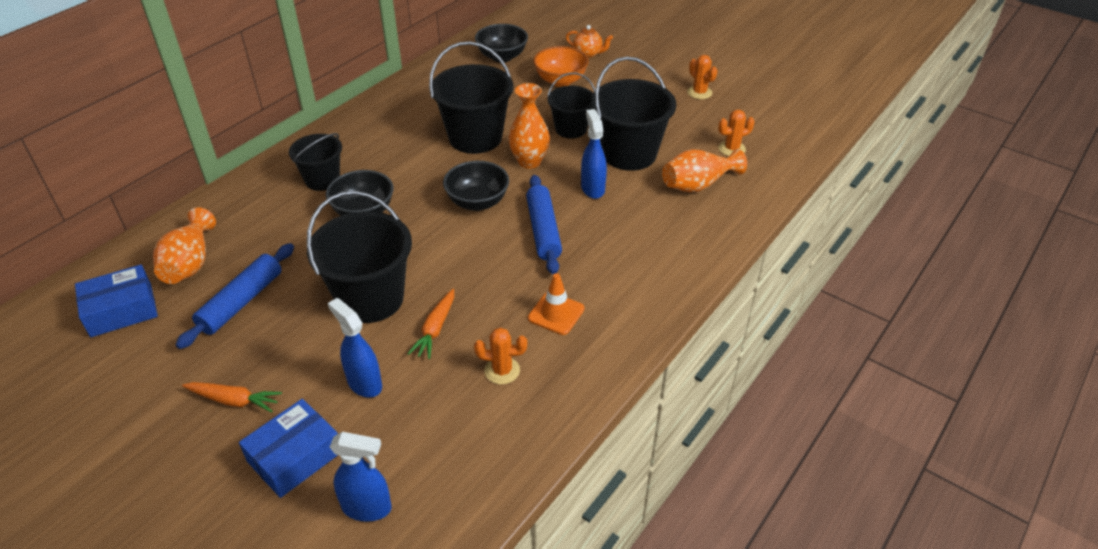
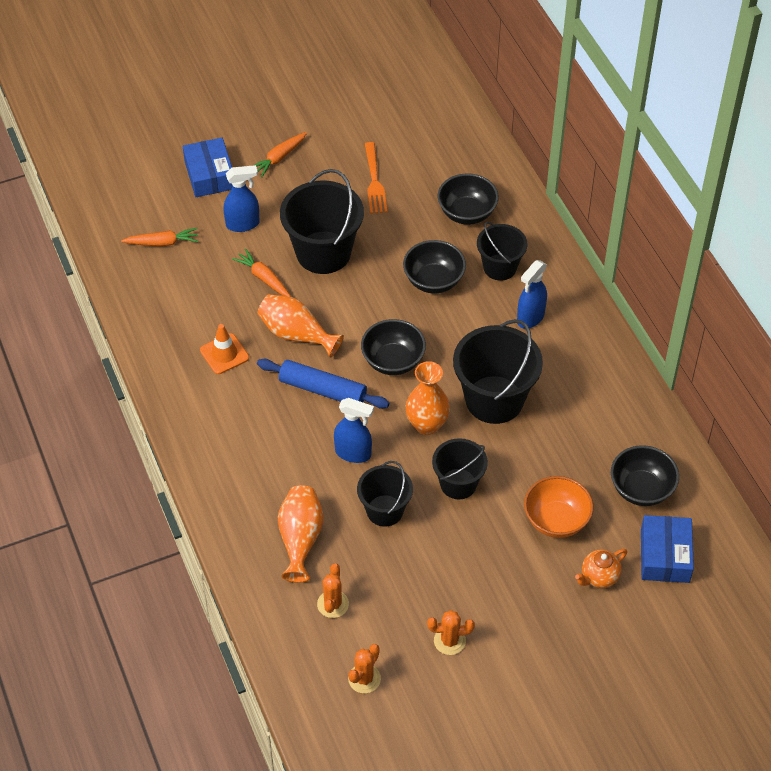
camera: 120 degrees right, 10 degrees up
(121, 310) = (413, 119): blue box -> blue box (664, 555)
(190, 264) = (441, 163): orange vase -> orange vase (296, 334)
(241, 302) = (374, 181): blue rolling pin -> orange fork
(259, 222) = (467, 213): none -> black bowl
(367, 508) = (145, 196): blue spray bottle -> blue spray bottle (530, 318)
(437, 446) = (162, 243): none -> orange carrot
(502, 370) = (196, 299): orange cactus -> orange cactus (364, 679)
(629, 154) = (385, 510): black bucket -> black bucket, size x0.61

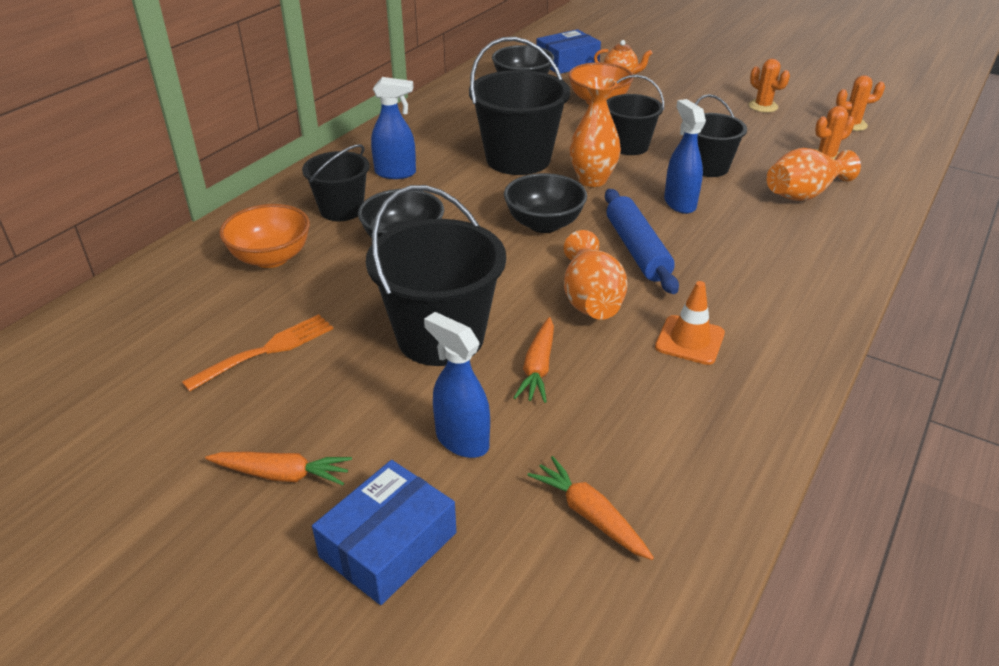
camera: 125 degrees left, 15 degrees down
(467, 213) = (271, 258): black bowl -> orange bowl

